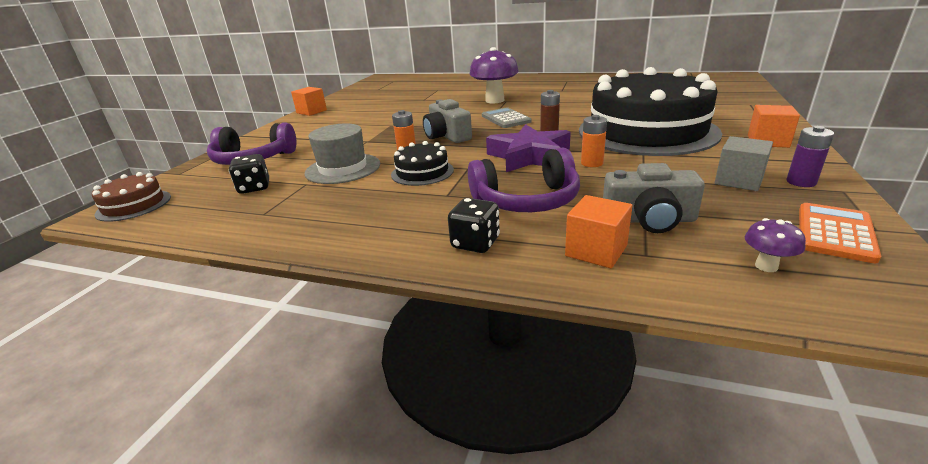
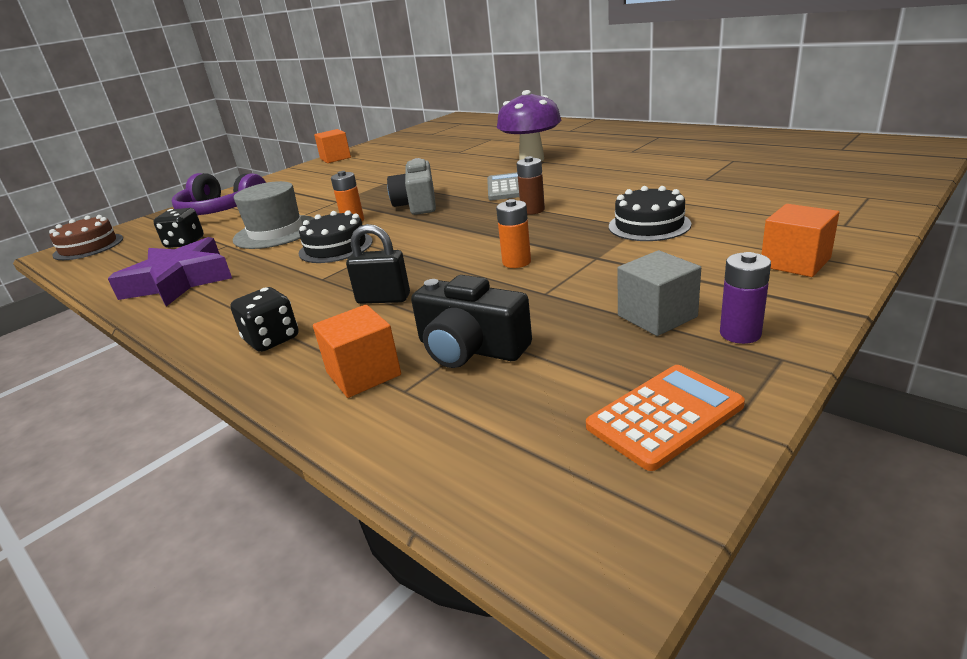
camera: 25 degrees right, 0 degrees up
(526, 200) = (383, 299): purple headphones -> black padlock
(529, 156) = (463, 243): purple star -> purple star (179, 281)
(647, 131) = (649, 225): black cake -> black cake, size x0.42
(649, 220) = (470, 348): grey camera -> black camera
(766, 266) = (507, 438): purple mushroom -> none

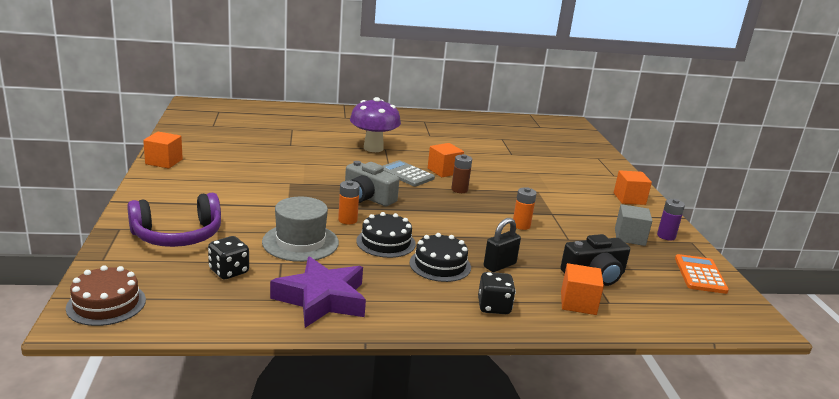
camera: 55 degrees left, 5 degrees down
(560, 189) = (444, 171): none -> orange cube
(649, 225) = (540, 189): black cake -> black cake (440, 265)

